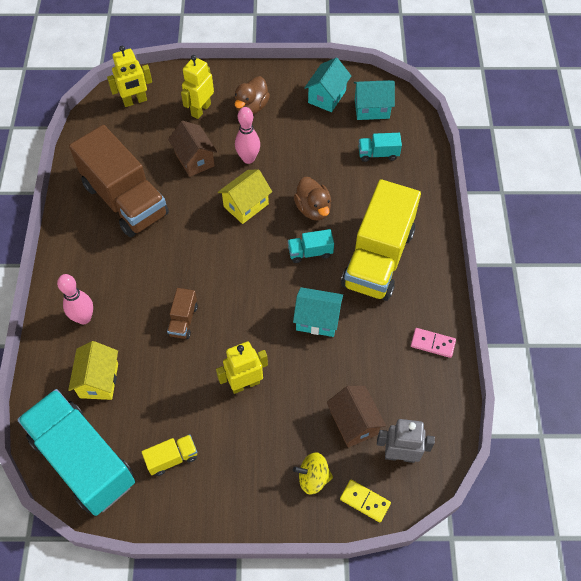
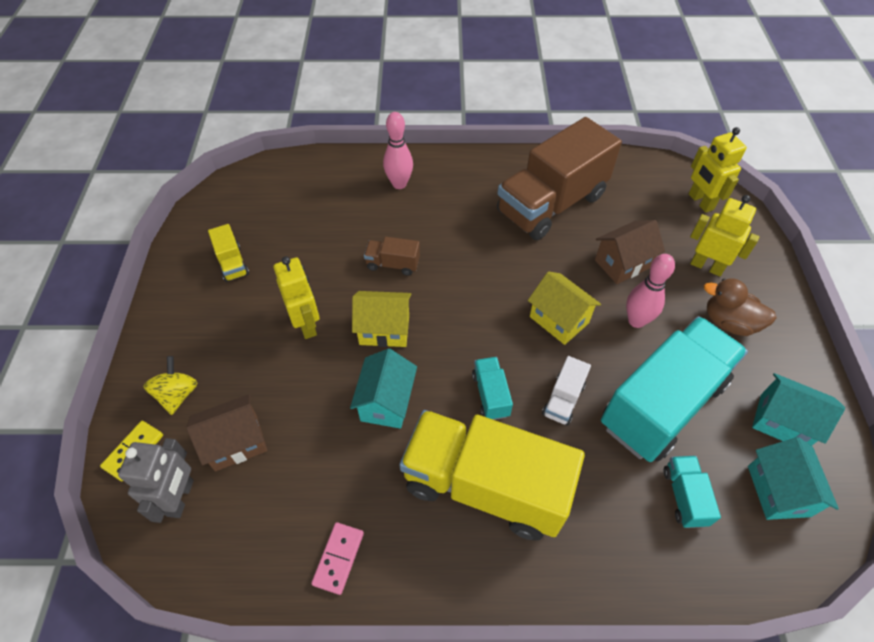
camera: 90 degrees right, 5 degrees down
(83, 460) = (246, 197): turquoise truck -> turquoise truck (662, 404)
(99, 380) = (328, 201): yellow house -> yellow house (384, 330)
(313, 209) = (563, 399): brown duck -> white truck

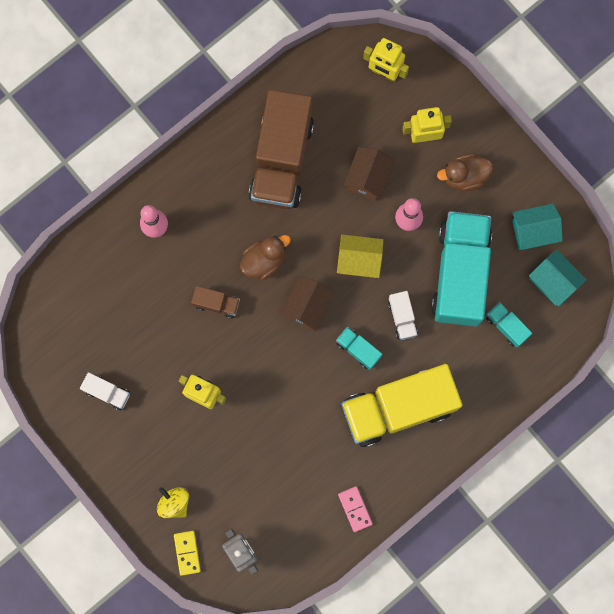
camera: 40 degrees left, 25 degrees up
(232, 263) = (107, 392): yellow truck -> white truck
(236, 442) = (239, 499): brown house -> brown house (307, 307)
(384, 330) = (256, 358): yellow house -> none
(386, 402) = (302, 405): turquoise house -> none
(393, 264) = (216, 304): brown truck -> brown truck turned 135 degrees counterclockwise
(467, 261) = (264, 261): none -> brown duck

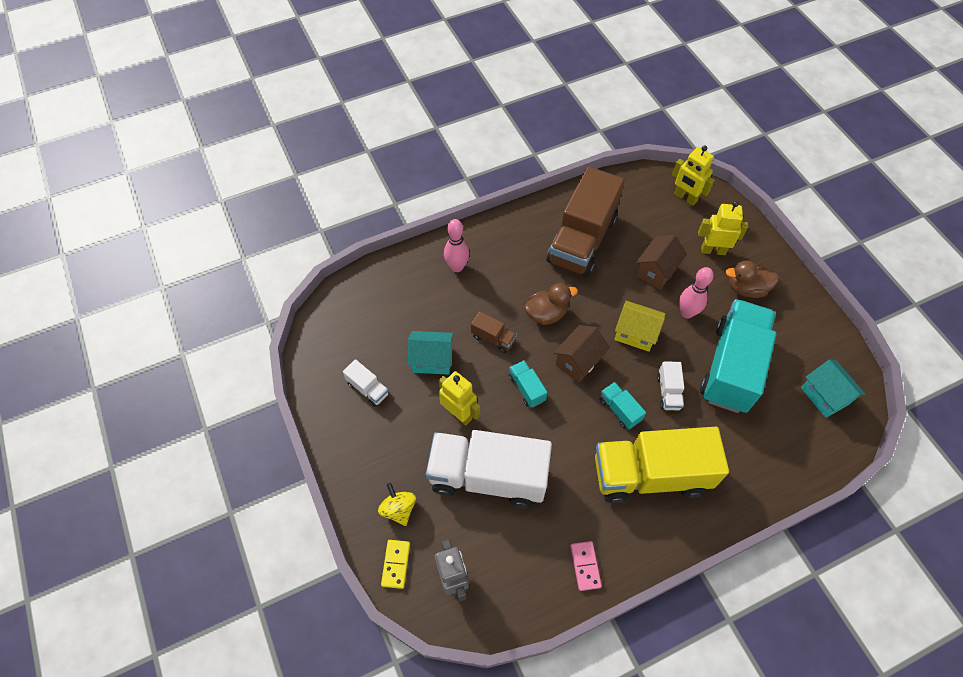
camera: 15 degrees right, 20 degrees down
(248, 450) = (488, 476): none -> white truck
(506, 326) = (773, 425): turquoise truck -> turquoise truck (526, 388)
(533, 231) = (808, 348): turquoise house -> turquoise house (432, 360)

